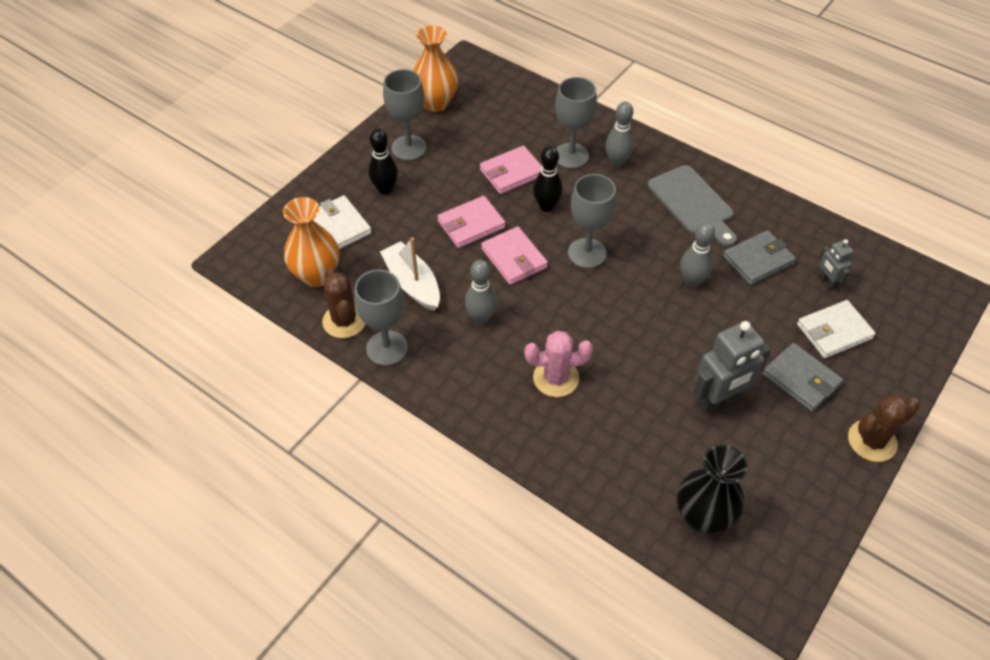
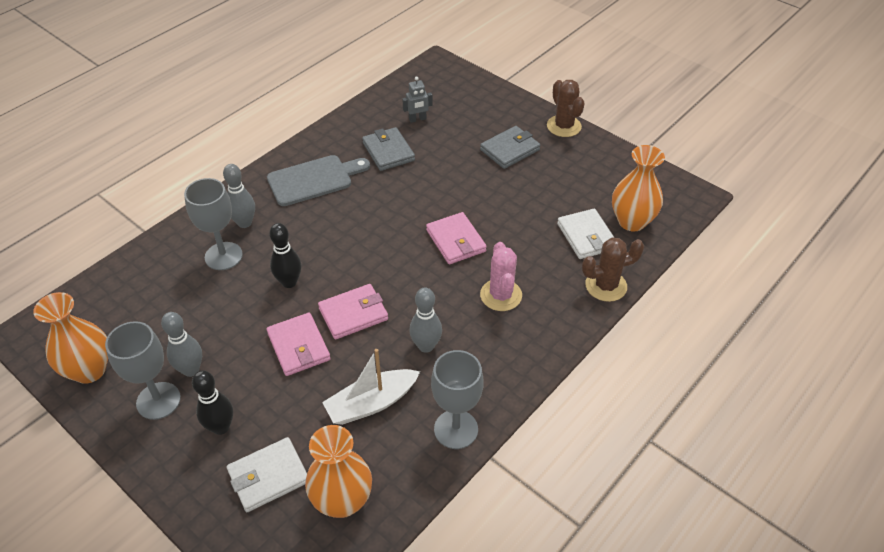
camera: 85 degrees left, 5 degrees down
(344, 321) = (414, 470): brown cactus -> brown cactus (606, 286)
(512, 173) = (232, 306): pink wallet -> pink wallet (456, 241)
(587, 253) = (358, 258): grey goblet -> none
(691, 281) = (404, 194): grey bowling pin -> grey bowling pin (191, 370)
(702, 517) = (631, 221): black vase -> orange vase
(718, 401) = (528, 197): grey robot -> none
(834, 332) = (466, 125): white wallet -> white wallet (586, 236)

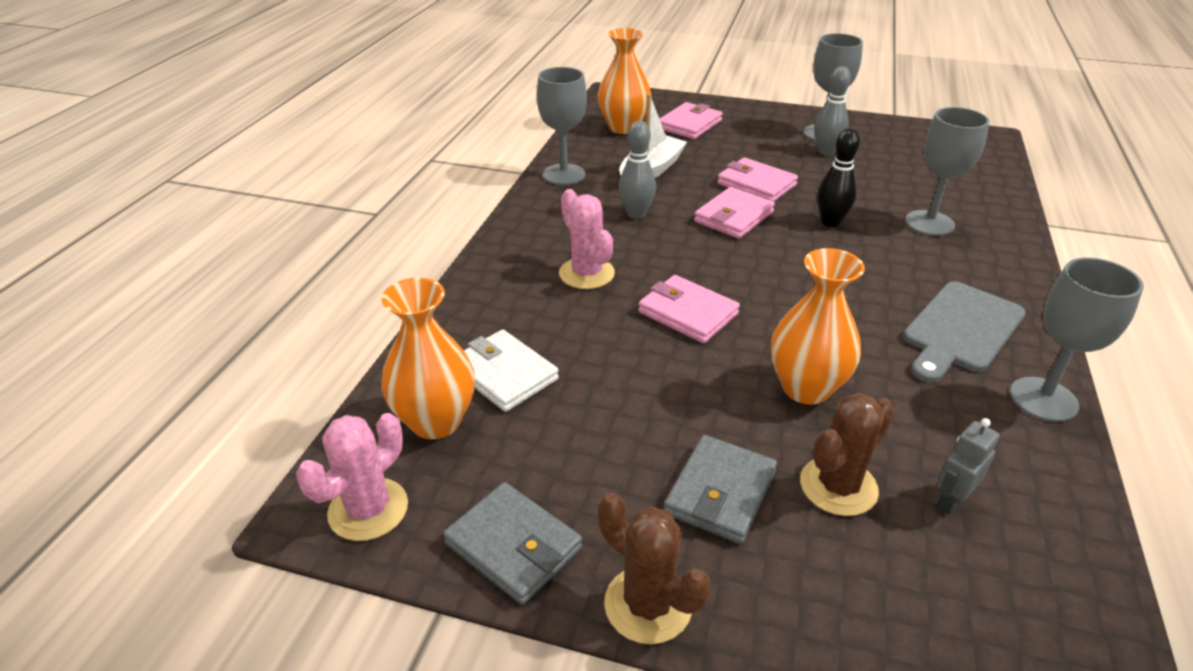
camera: 155 degrees right, 10 degrees down
(89, 370) = (902, 133): orange vase -> orange vase (806, 388)
(221, 427) = (756, 134): black bowling pin -> none
(244, 223) = (960, 257): grey bowling pin -> none
(268, 476) = (689, 124): white wallet -> pink wallet
(324, 138) = (1043, 399): none -> grey goblet
(388, 152) = (918, 411): grey wallet -> grey wallet (513, 546)
(606, 286) = (455, 319): brown cactus -> brown cactus (838, 486)
(670, 190) = (368, 509): none -> pink cactus

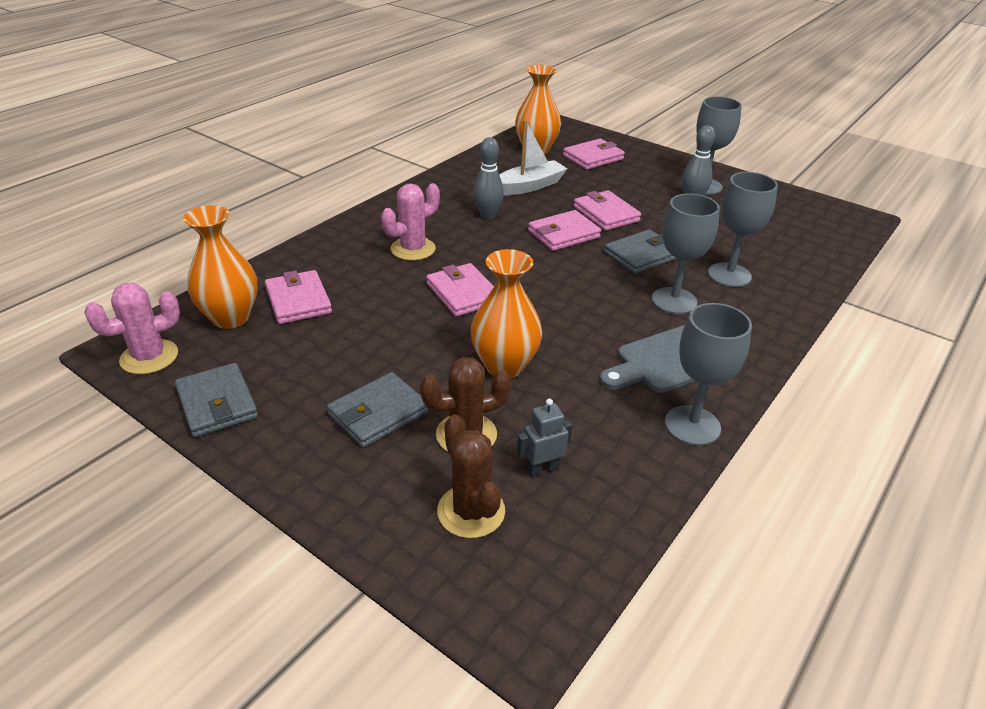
camera: 20 degrees right, 0 degrees up
(504, 374) = (298, 301): white wallet -> pink wallet
(564, 174) = (457, 176): grey goblet -> grey goblet (674, 301)
(586, 273) = (413, 249): pink cactus -> pink cactus turned 60 degrees clockwise
(648, 604) = (270, 462): brown cactus -> brown cactus (471, 511)
(830, 222) = (641, 255): black bowling pin -> grey wallet

